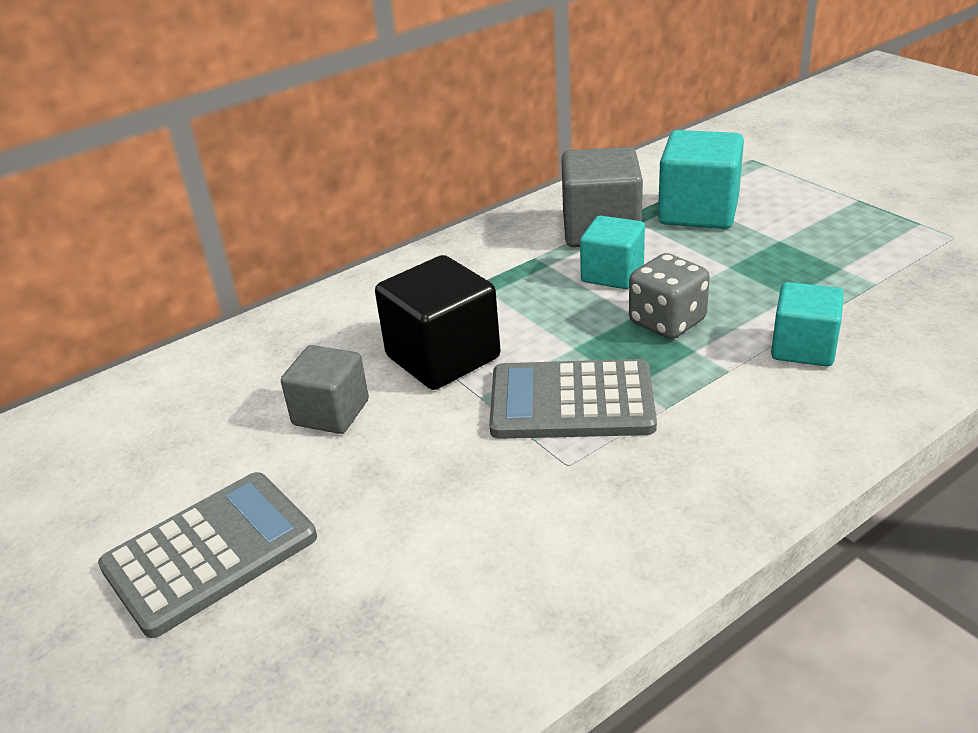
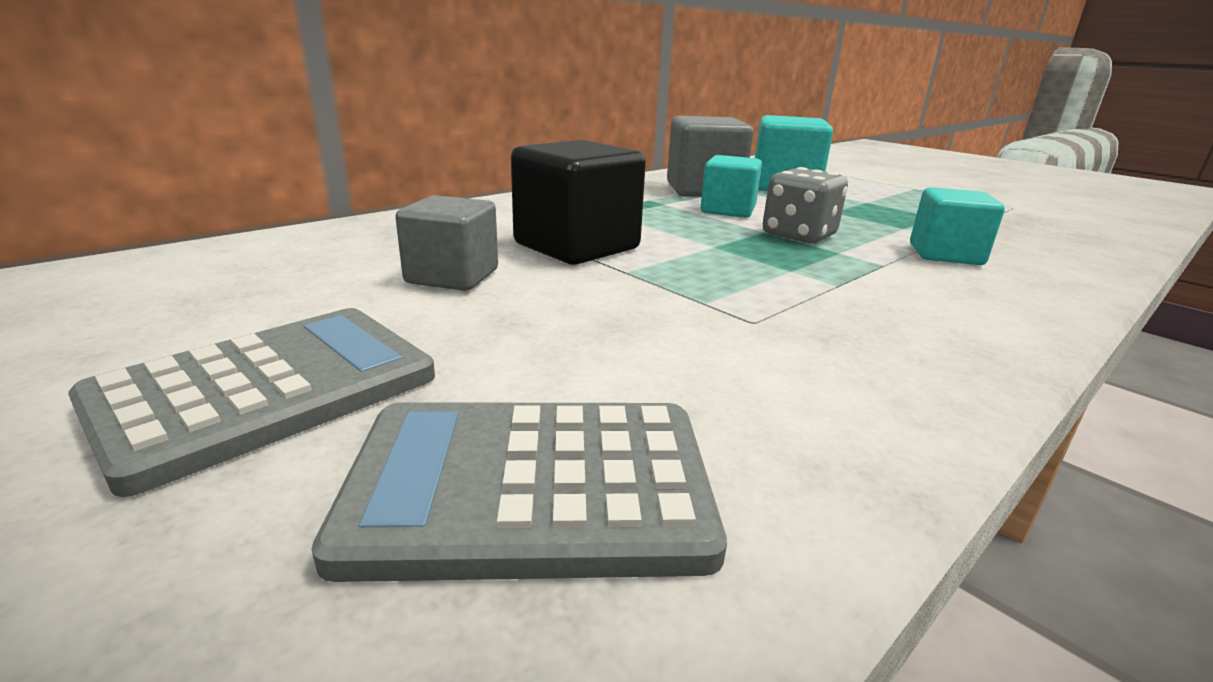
camera: 10 degrees left, 10 degrees down
(571, 402) = (731, 278): grey calculator -> grey calculator (531, 487)

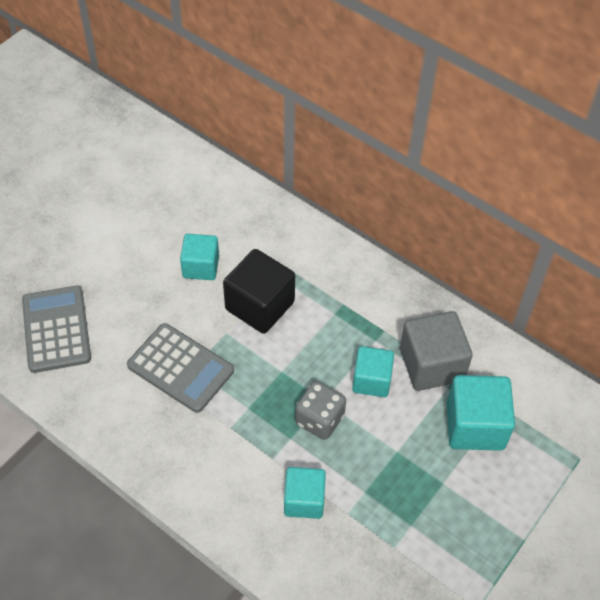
camera: 80 degrees right, 30 degrees up
(267, 390) = (95, 252): grey calculator -> grey calculator (180, 368)
(452, 276) = (201, 266): grey cube -> turquoise cube

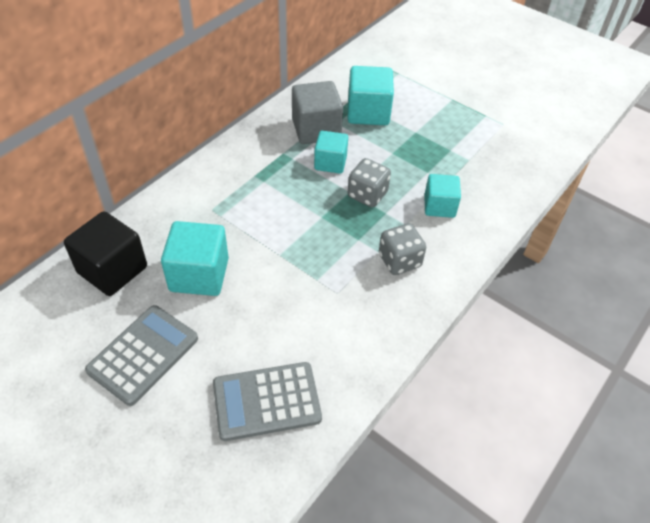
camera: 90 degrees left, 5 degrees down
(180, 368) = (317, 288): grey calculator -> grey calculator (143, 354)
(201, 266) = (199, 275): turquoise cube -> turquoise cube, size x1.53
(217, 449) = (399, 261): none -> grey dice
(260, 306) = (251, 230): black cube -> black cube (112, 270)

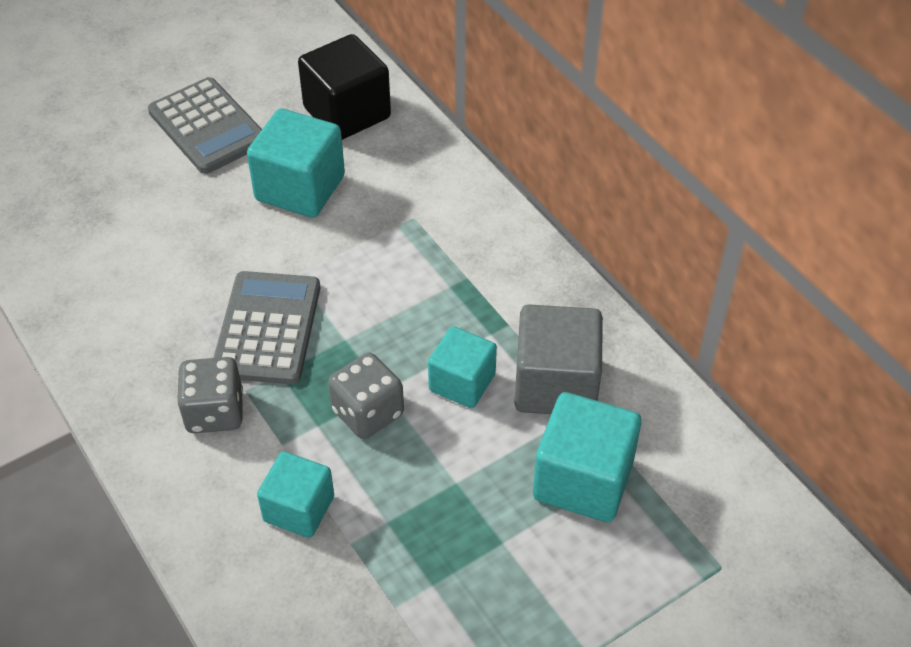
camera: 110 degrees right, 0 degrees up
(266, 401) = (84, 217): grey calculator -> grey calculator (267, 328)

